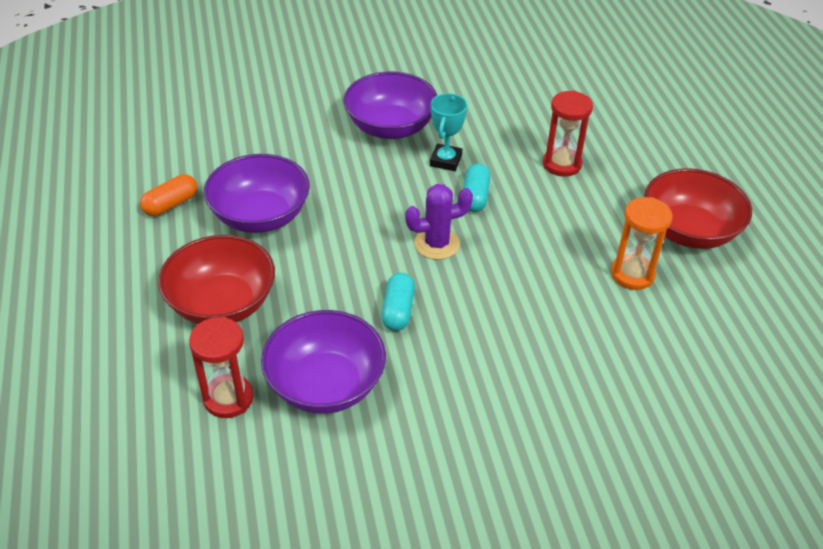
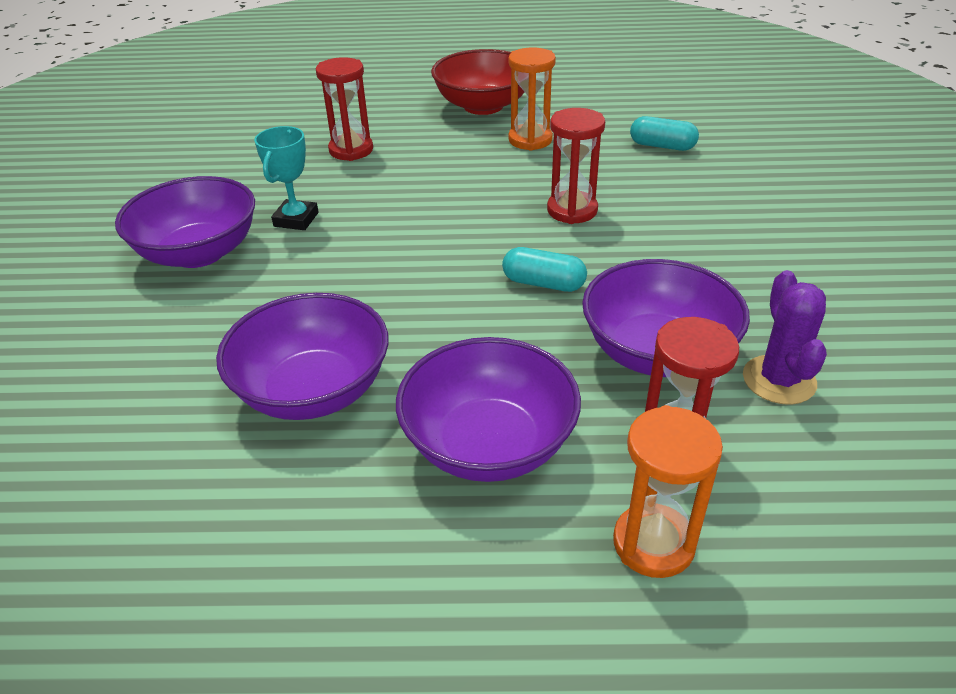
camera: 75 degrees left, 5 degrees down
(147, 389) = (653, 543): none -> orange hourglass
(171, 204) = (224, 501): orange capsule -> none
(222, 304) = (489, 444): red bowl -> purple bowl
(437, 244) = (441, 243): purple cactus -> purple cactus (779, 380)
(445, 160) = (296, 219): turquoise trophy -> turquoise trophy turned 75 degrees clockwise
(475, 197) = (373, 208): turquoise capsule -> turquoise capsule (662, 146)
(512, 317) = (572, 210): none -> red hourglass

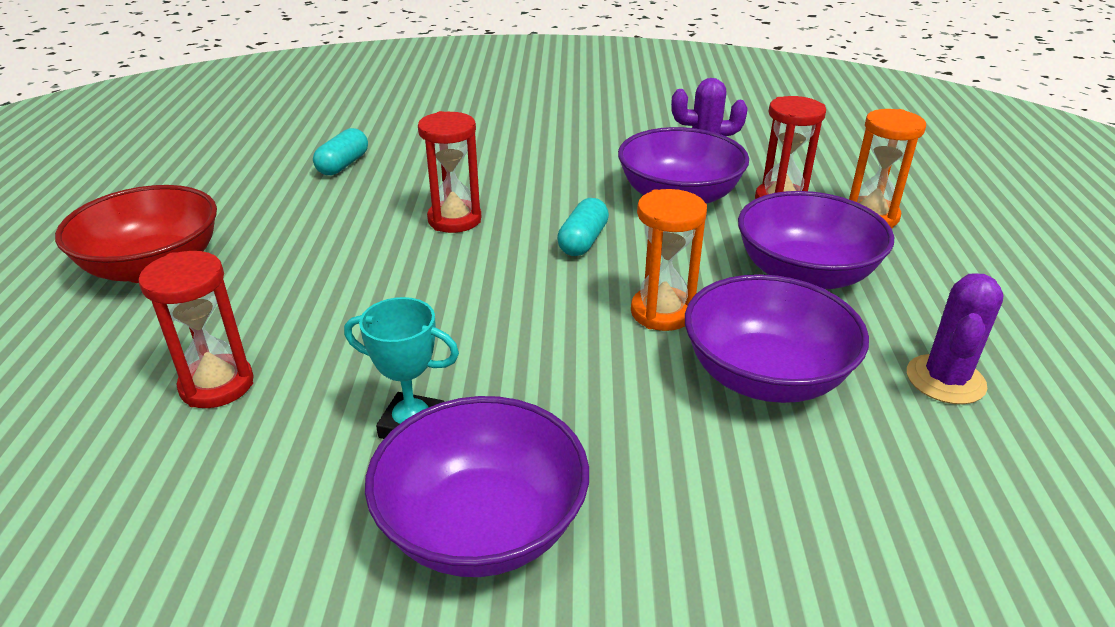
camera: 90 degrees left, 5 degrees down
(280, 530) = (945, 380): none -> purple cactus
(530, 140) = (281, 236): orange hourglass -> orange hourglass (662, 312)

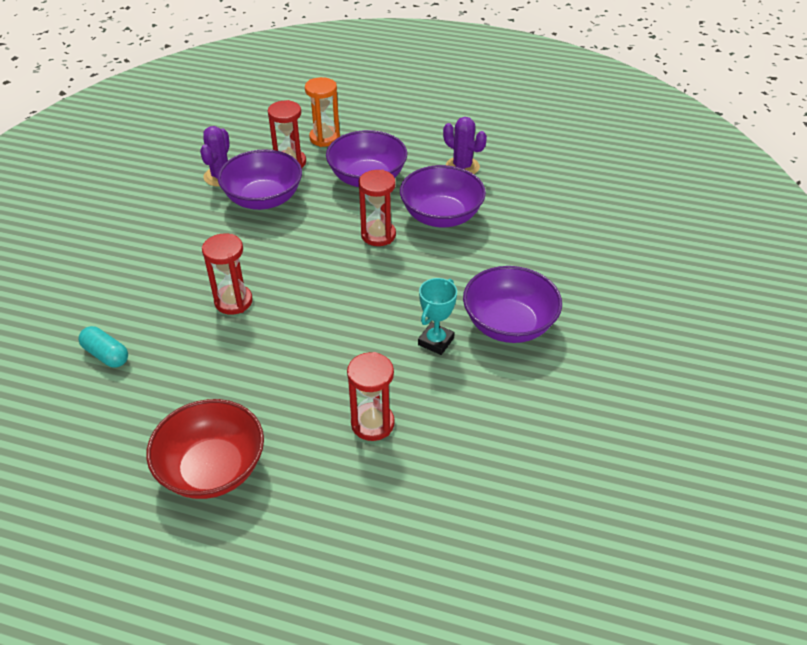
camera: 75 degrees left, 10 degrees up
(583, 241) = (292, 249): turquoise capsule -> none
(662, 312) = (378, 235): orange hourglass -> red hourglass

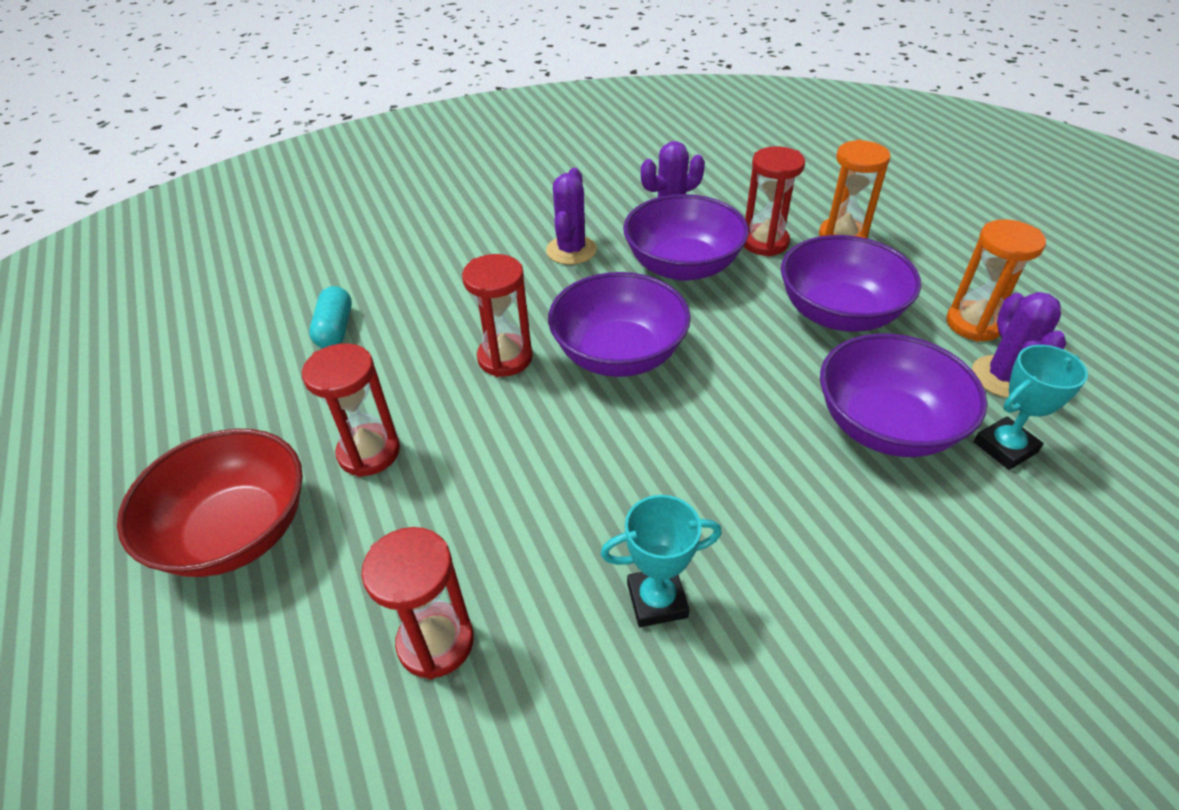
camera: 50 degrees right, 0 degrees up
(189, 226) = (571, 250): none -> purple cactus
(378, 235) = (763, 393): red hourglass -> red hourglass (369, 452)
(427, 149) = (974, 324): none -> orange hourglass
(491, 196) = (1005, 447): none -> turquoise trophy
(509, 324) = (797, 672): purple bowl -> purple bowl (618, 354)

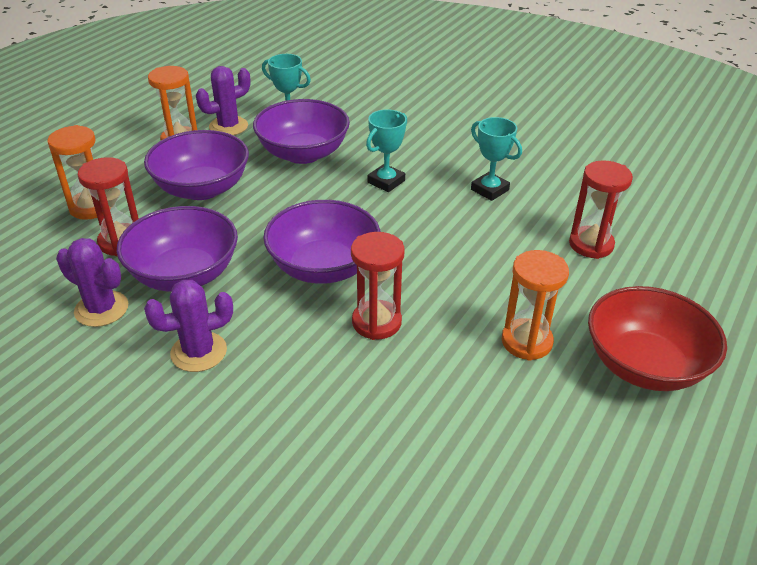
camera: 125 degrees left, 5 degrees down
(335, 329) = (438, 458): turquoise capsule -> none
(369, 452) = (526, 342): red hourglass -> orange hourglass
(757, 482) = (386, 181): none -> turquoise trophy

